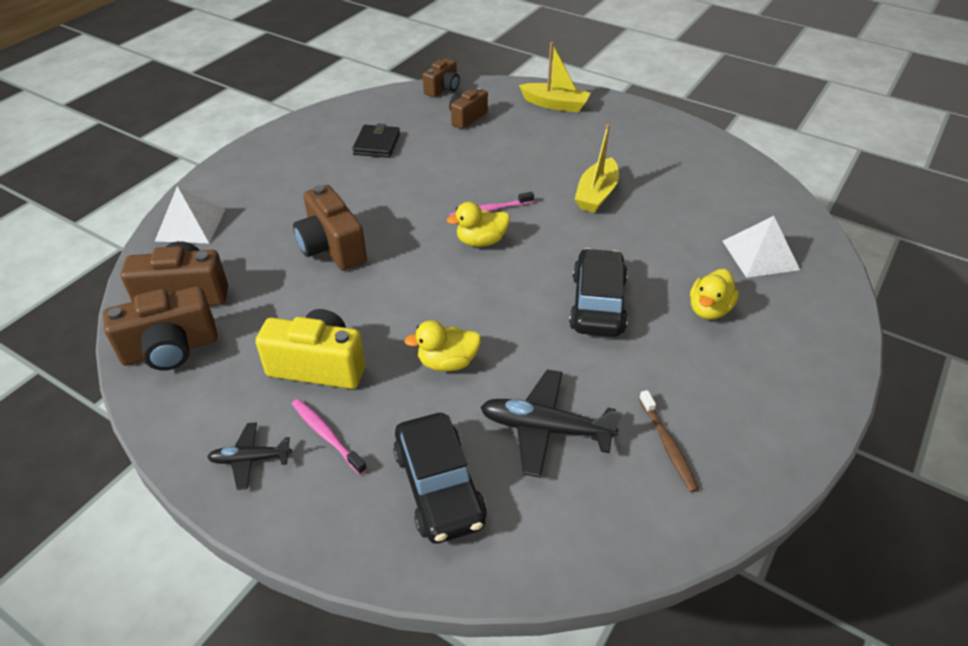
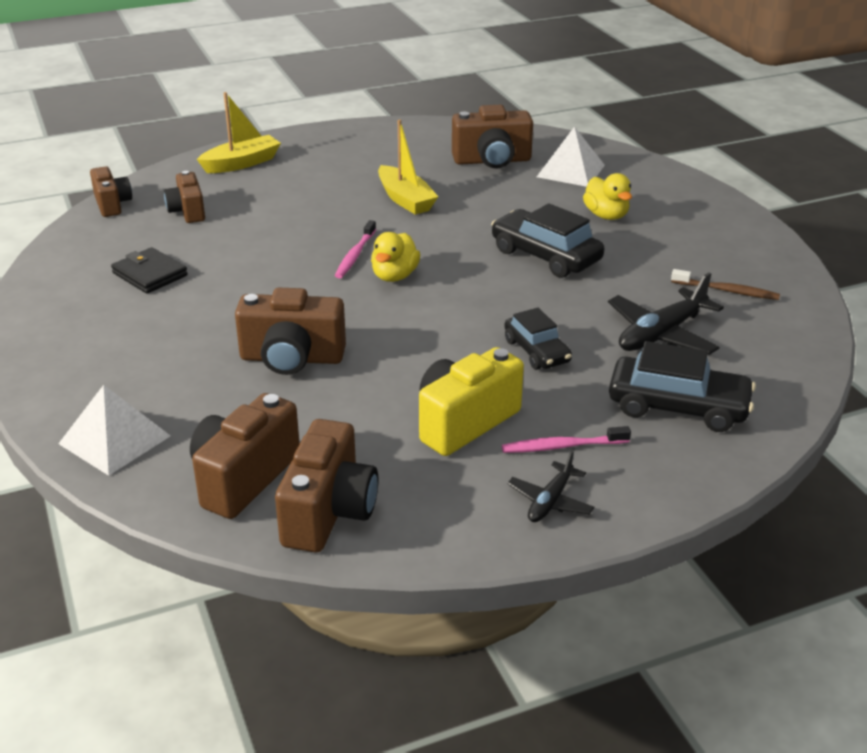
camera: 55 degrees left, 10 degrees down
(447, 362) = (537, 351): yellow duck -> black car
(716, 206) = (492, 161): none -> brown camera

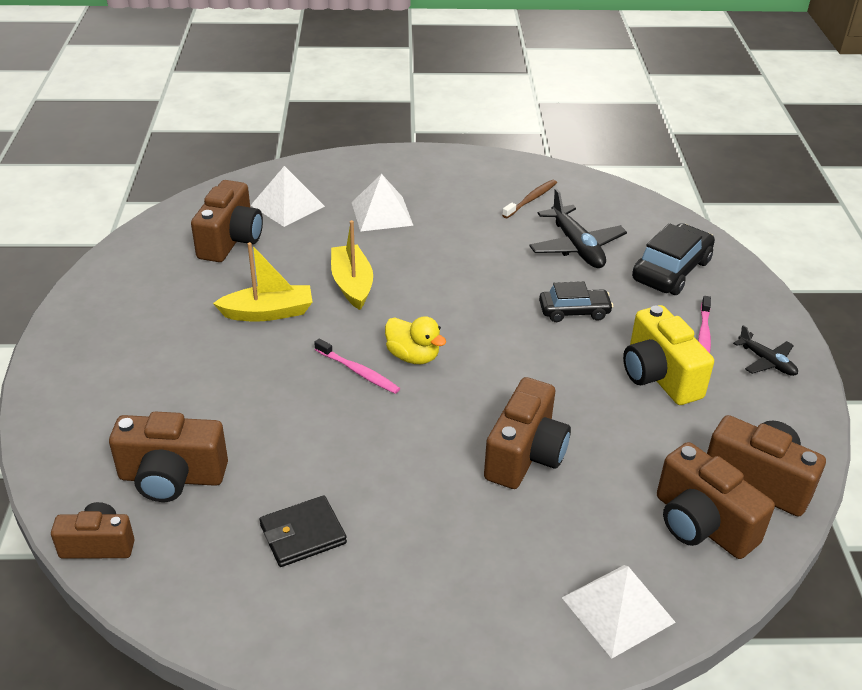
camera: 70 degrees left, 5 degrees up
(187, 211) = (172, 477): brown camera -> brown camera, size x1.57
(241, 163) = (83, 410): yellow boat -> yellow boat (352, 284)
(545, 256) = (429, 264): black car -> none
(606, 215) = (382, 213): yellow duck -> white pyramid

